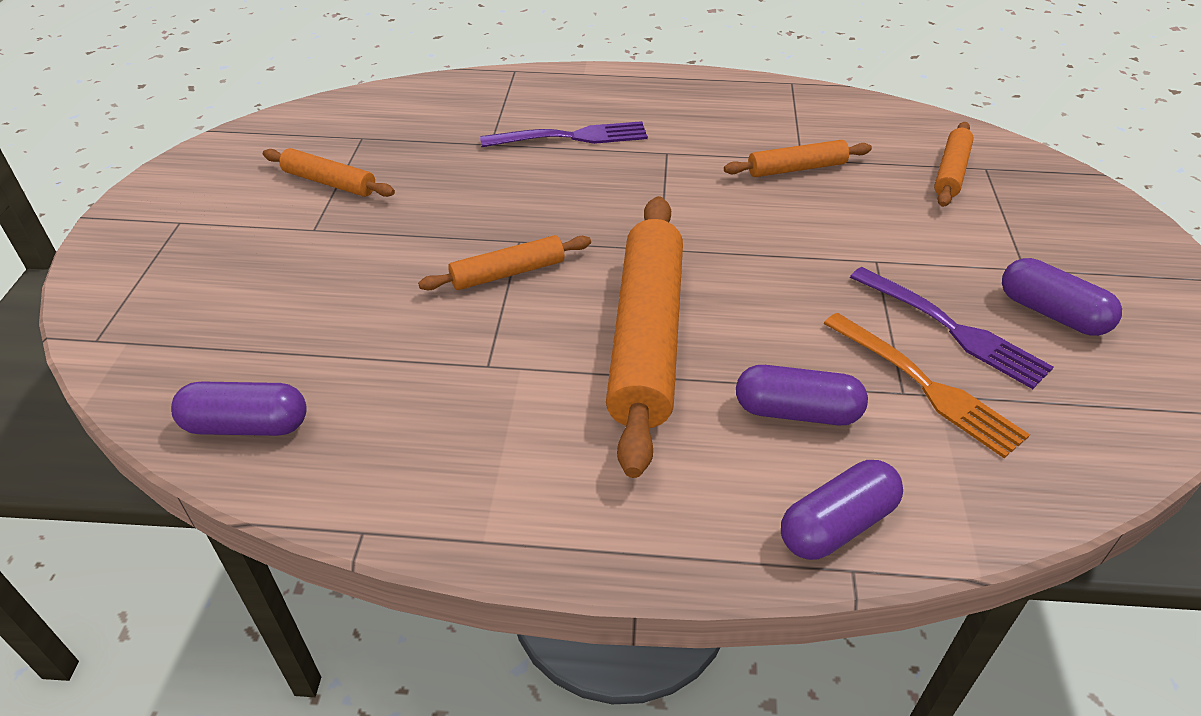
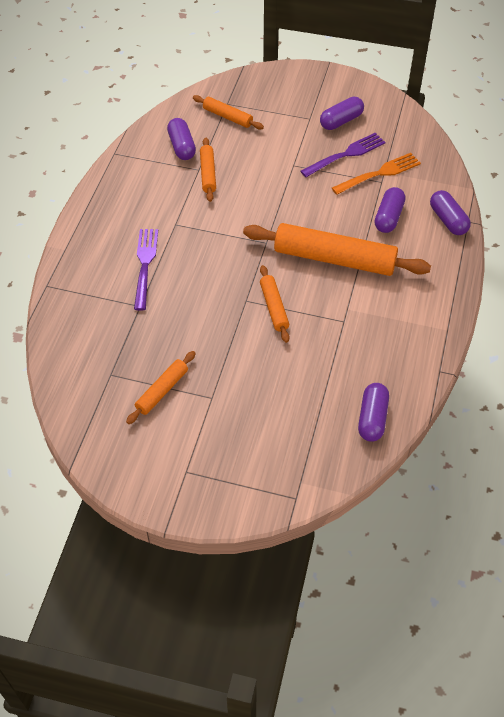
camera: 80 degrees left, 10 degrees up
(844, 136) = (182, 146): none -> purple capsule

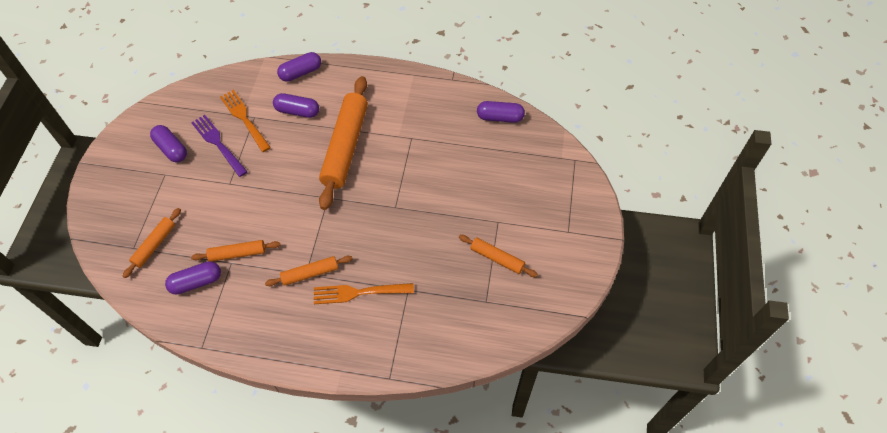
camera: 95 degrees left, 5 degrees up
(145, 265) = (359, 292): purple fork -> orange fork
(274, 307) = (401, 186): orange rolling pin -> orange rolling pin (310, 273)

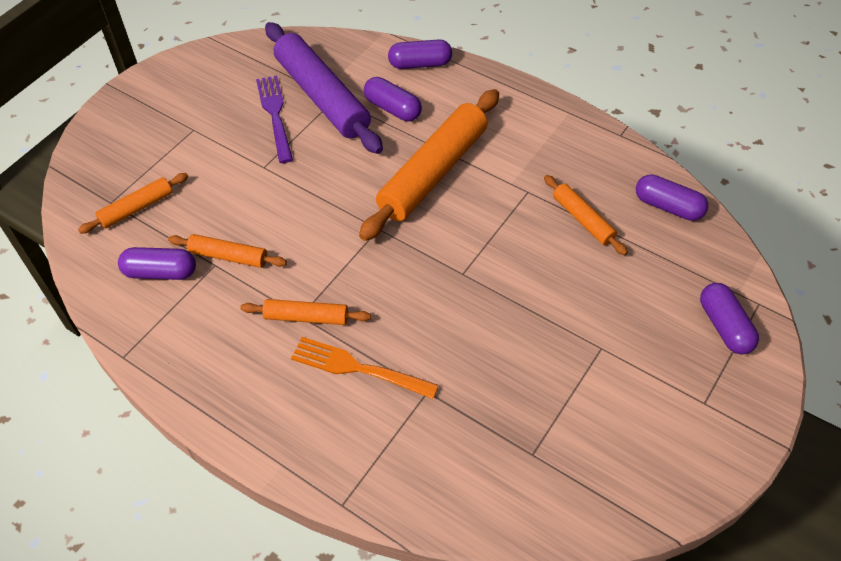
camera: 25 degrees right, 5 degrees down
(171, 149) = (217, 103): purple capsule -> purple capsule (724, 326)
(244, 119) = (322, 96): orange fork -> purple rolling pin
(497, 258) = (577, 399): orange rolling pin -> orange rolling pin (583, 219)

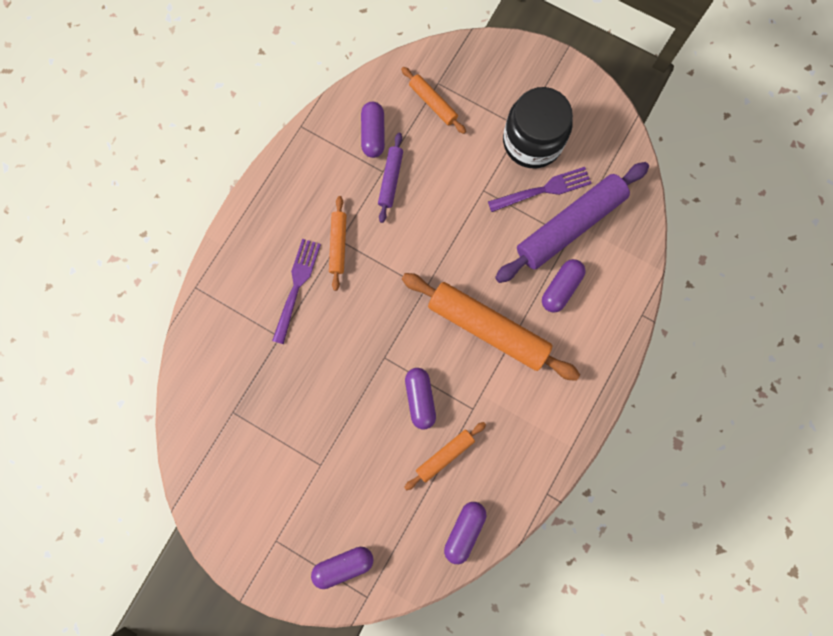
camera: 85 degrees right, 25 degrees up
(214, 120) = (532, 141): none -> black jar
(228, 256) = (390, 180): orange rolling pin -> purple rolling pin
(359, 368) = (296, 287): orange fork -> purple fork
(420, 64) = (621, 308): purple capsule -> purple capsule (420, 399)

